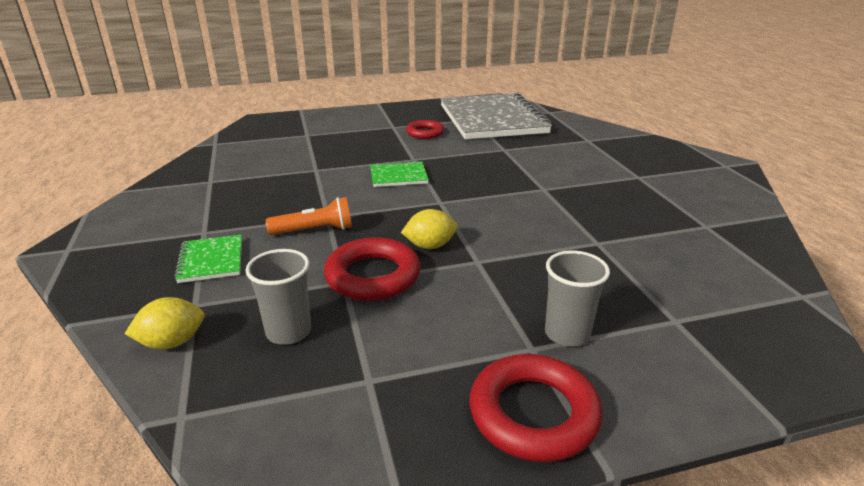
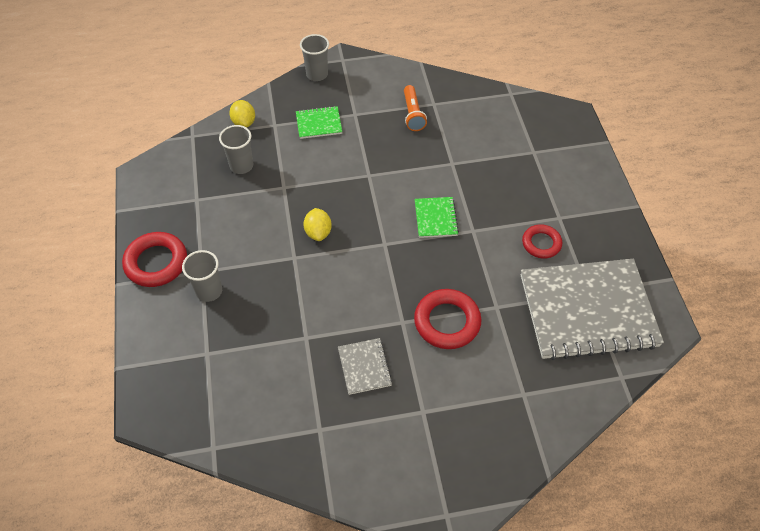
camera: 95 degrees right, 25 degrees up
(87, 271) = (317, 74): none -> grey cup
(315, 230) = (349, 169): orange flashlight -> orange flashlight (413, 114)
(373, 276) = (287, 201): red ring -> red ring (447, 322)
(611, 206) = (364, 367): none -> grey notebook

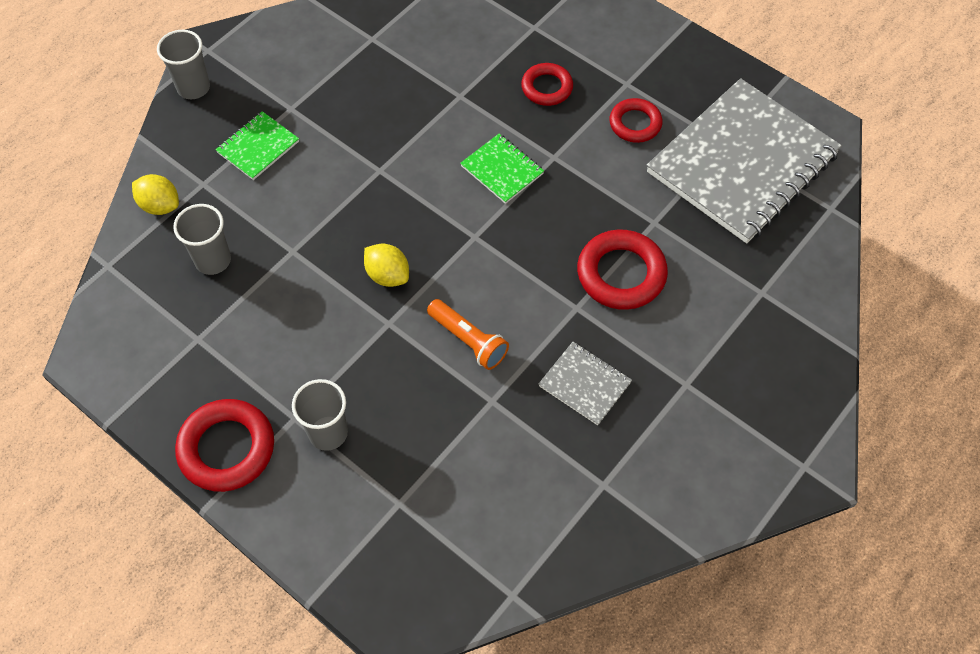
camera: 40 degrees left, 5 degrees up
(413, 114) = (360, 66): orange flashlight -> orange flashlight (468, 340)
(507, 190) = (547, 88): none -> red ring

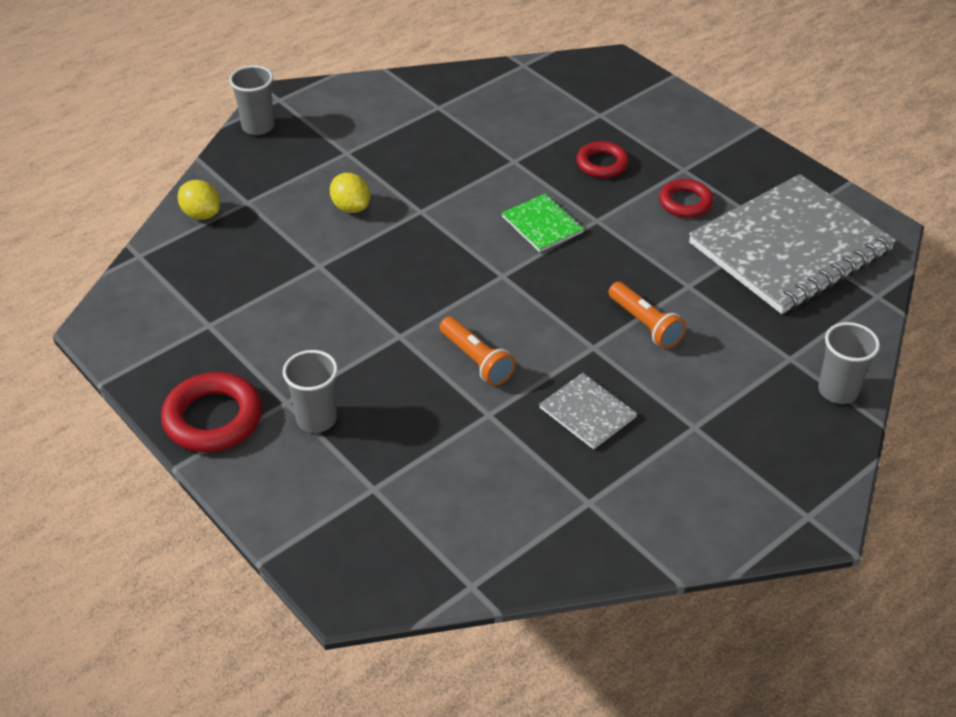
camera: 10 degrees right, 15 degrees down
(213, 260) = (240, 263): grey cup -> grey cup (837, 391)
(258, 147) = (307, 179): green notebook -> none
(387, 275) = (408, 296): yellow lemon -> yellow lemon (351, 207)
(621, 274) = (645, 324): red ring -> orange flashlight

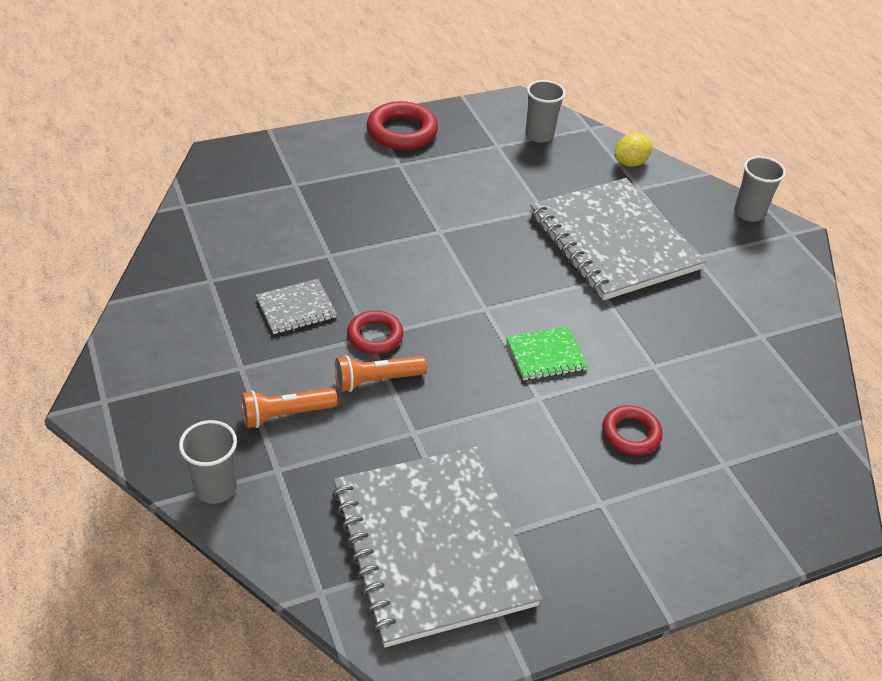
camera: 105 degrees right, 0 degrees up
(316, 419) = (374, 173): grey cup -> grey cup (539, 135)
(351, 207) = (613, 241): yellow lemon -> grey notebook
(476, 360) = (389, 264): orange flashlight -> orange flashlight (285, 414)
(685, 202) = (541, 481): red ring -> red ring (375, 336)

